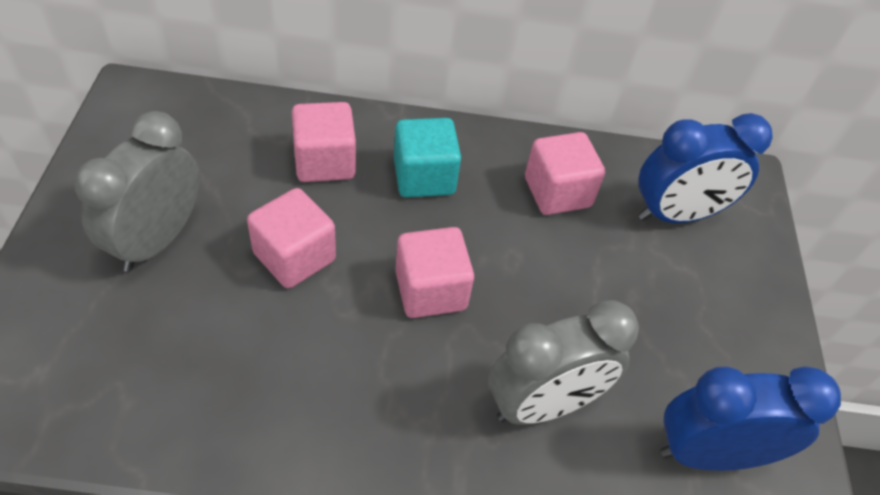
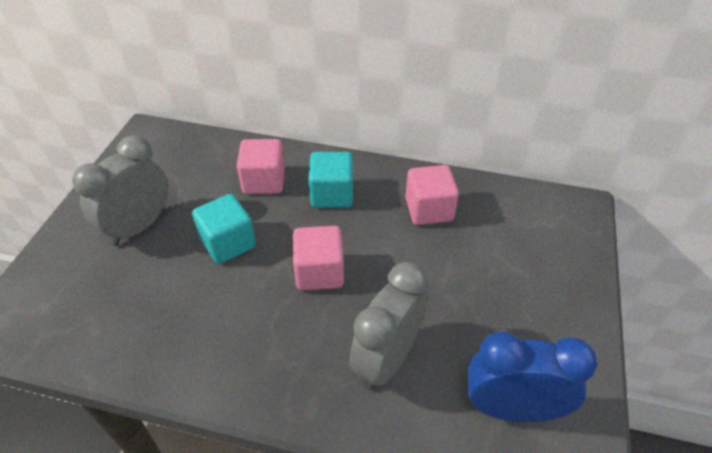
camera: 15 degrees right, 5 degrees down
(294, 257) = (228, 243): pink cube -> turquoise cube
(543, 404) = (386, 359): grey clock -> grey clock turned 135 degrees clockwise
(677, 214) = (519, 230): blue clock -> none

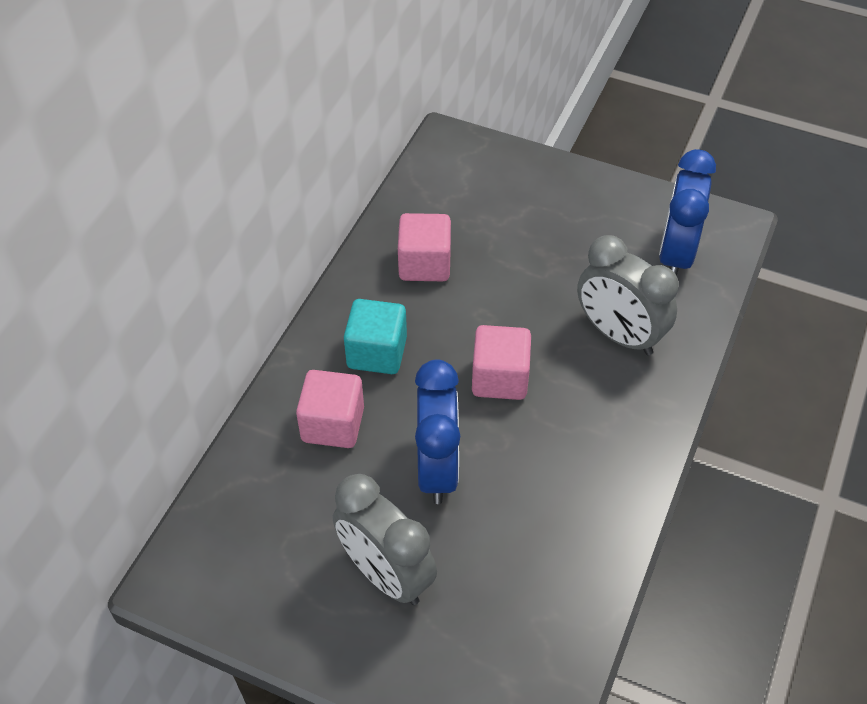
camera: 80 degrees left, 5 degrees up
(228, 243) = (437, 468): turquoise cube -> blue clock

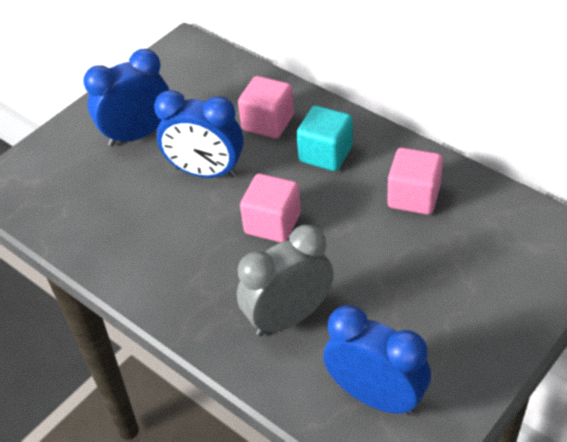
camera: 110 degrees right, 5 degrees down
(386, 575) = (138, 134): grey clock -> blue clock

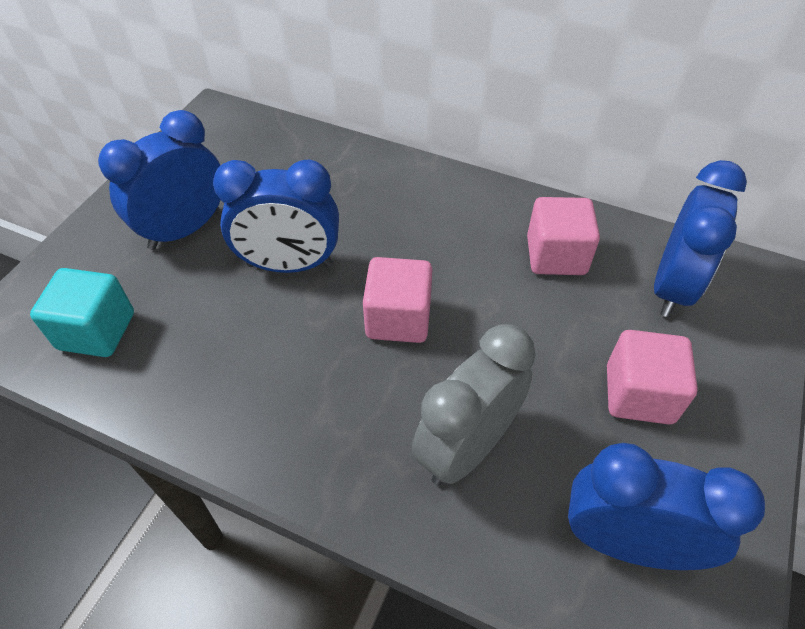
camera: 20 degrees left, 5 degrees up
(268, 123) = (347, 192): pink cube -> pink cube (639, 394)
(325, 154) = (431, 219): turquoise cube -> turquoise cube (97, 331)
(498, 235) = (672, 287): none -> blue clock

